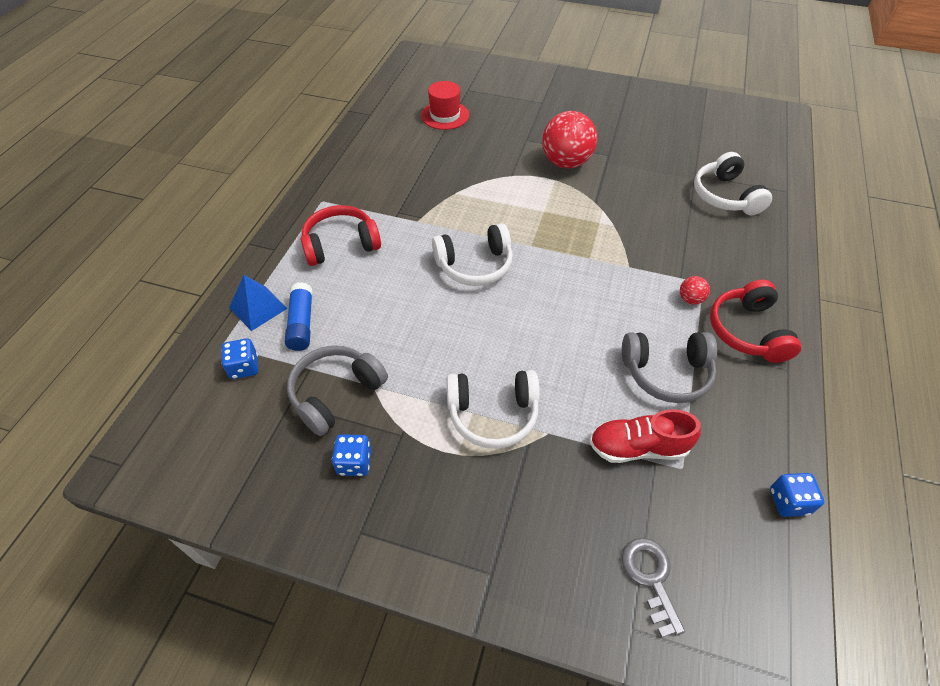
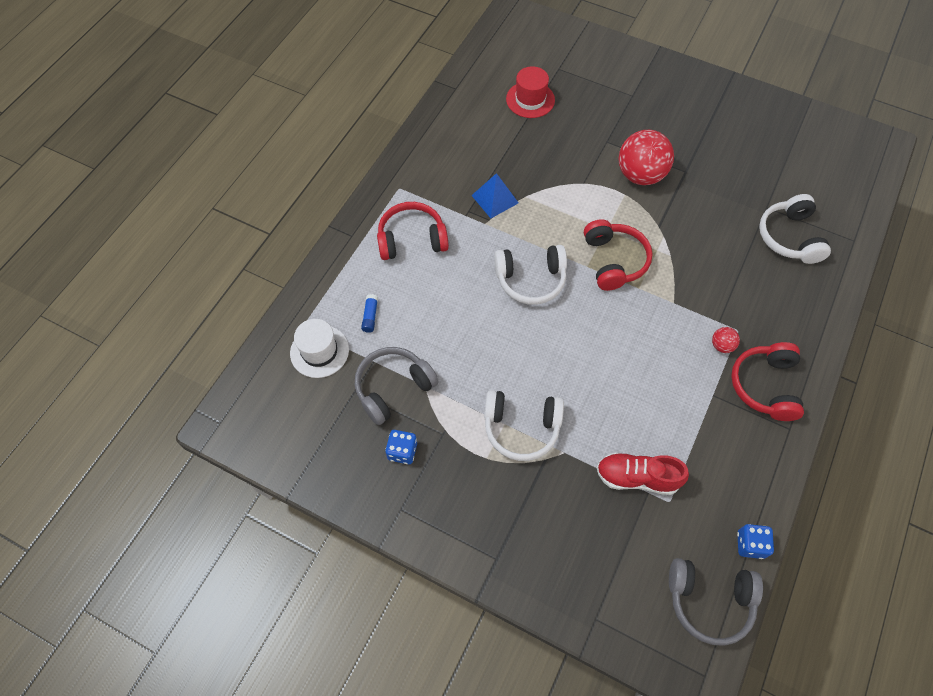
camera: 10 degrees right, 10 degrees up
(244, 367) = (319, 351): blue dice -> white hat
(258, 308) = (334, 295): blue pyramid -> blue pyramid (495, 199)
(301, 323) = (370, 316): blue glue stick -> blue glue stick, size x0.61
(558, 237) = (614, 261): none -> red headphones
(650, 578) = (620, 584): grey key -> none
(666, 373) = (679, 414): grey headphones -> grey headphones (709, 601)

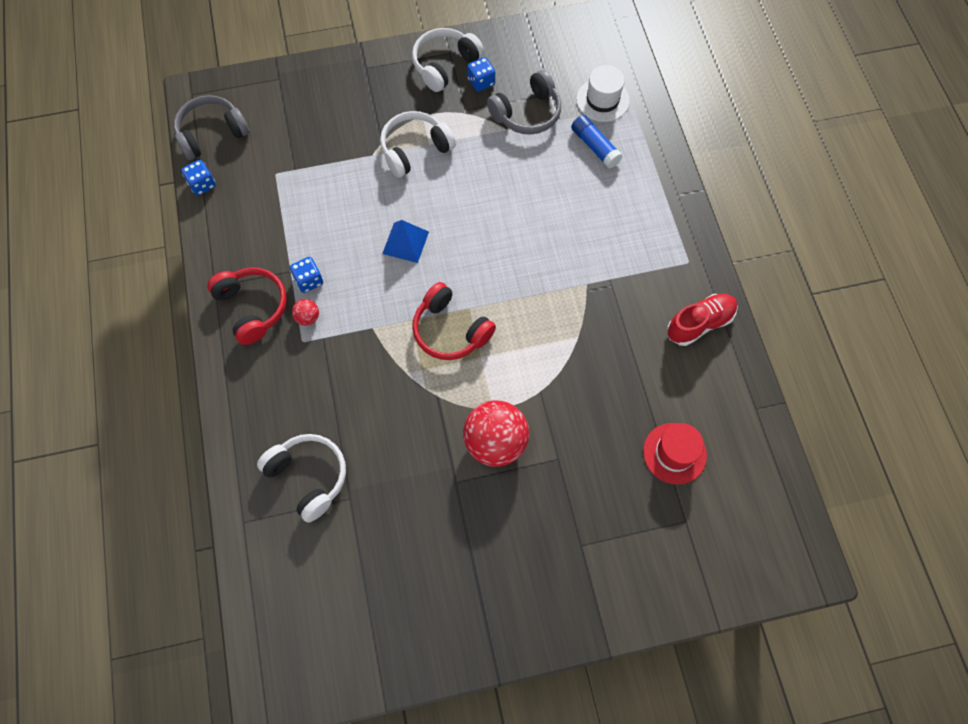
camera: 140 degrees right, 5 degrees up
(370, 316) = (595, 147): blue glue stick -> blue glue stick, size x1.64
(393, 388) = (527, 113): grey headphones -> grey headphones turned 45 degrees clockwise
(412, 239) = (629, 226): red headphones -> none
(495, 199) = (601, 314): blue pyramid -> blue pyramid (405, 242)
(531, 280) = (504, 262): white headphones -> white headphones (445, 65)
(637, 477) = (309, 173): red shoe -> red shoe (699, 324)
(701, 375) = (309, 280): none -> blue dice

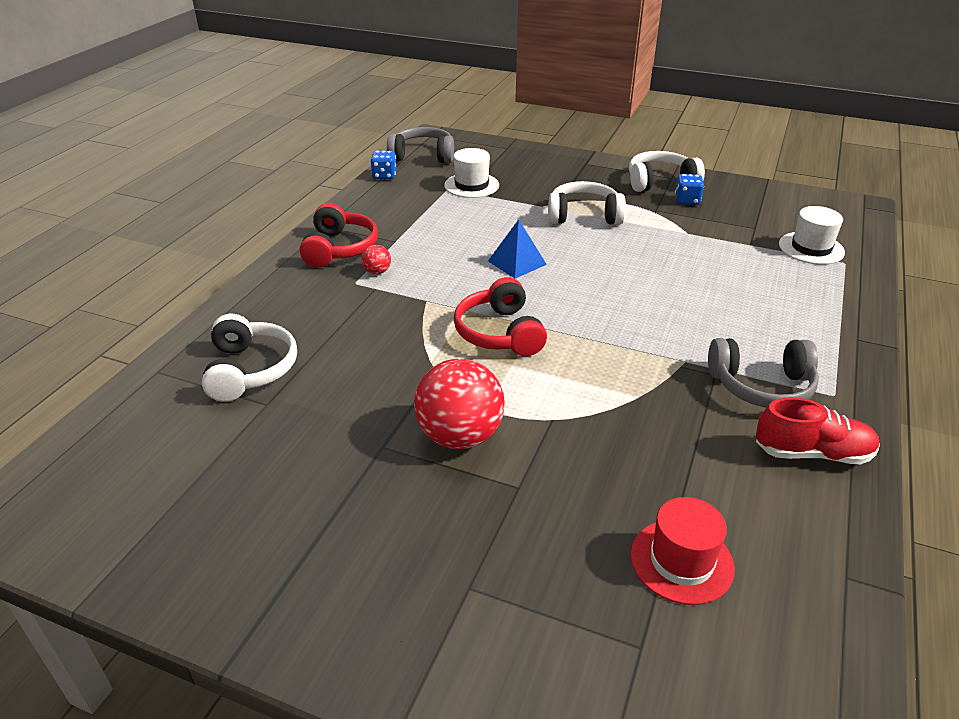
camera: 35 degrees right, 30 degrees down
(292, 156) = (471, 185): none -> white hat
(309, 280) = (404, 252): blue dice -> none
(527, 113) = (718, 231): grey headphones -> grey headphones (761, 386)
(595, 147) = (777, 273): blue glue stick -> none

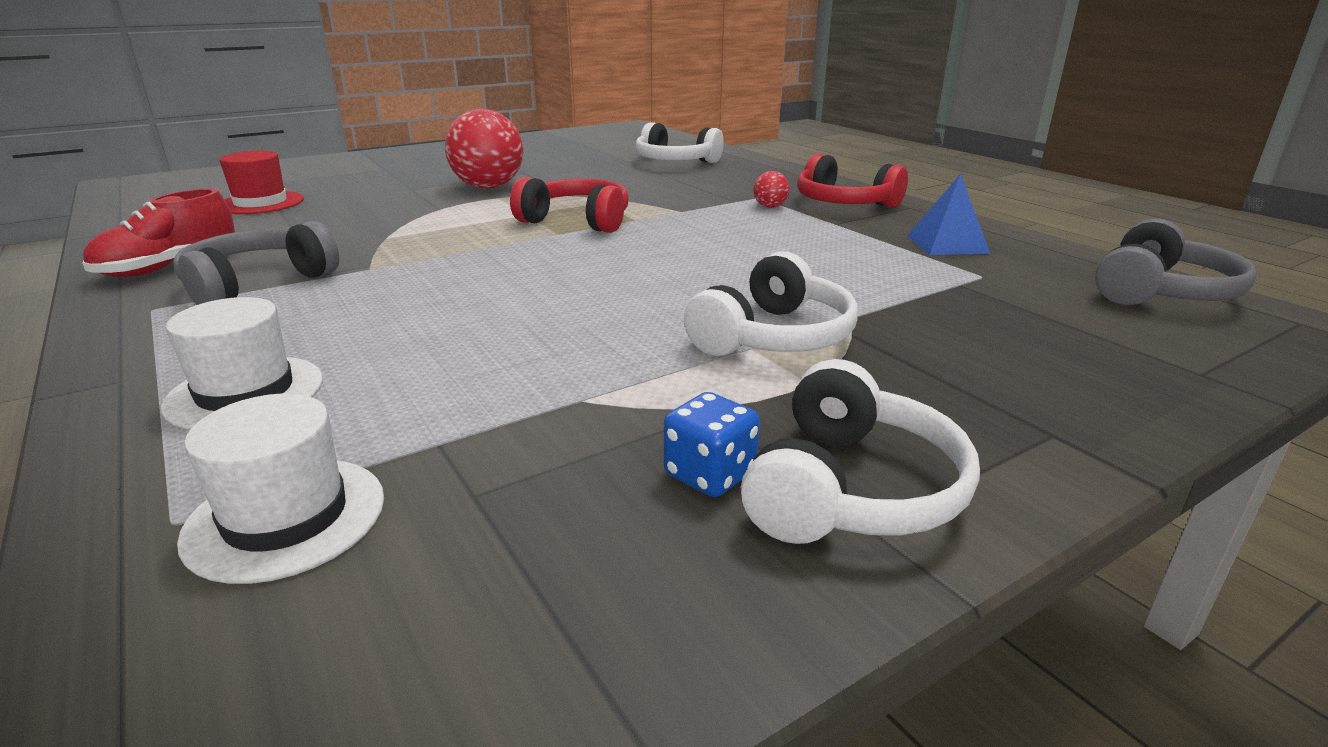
camera: 125 degrees right, 10 degrees down
(384, 176) = (1068, 253): blue dice -> none
(471, 185) = (987, 294): white hat -> white hat (245, 392)
(517, 262) = (695, 258): blue pyramid -> blue pyramid (947, 244)

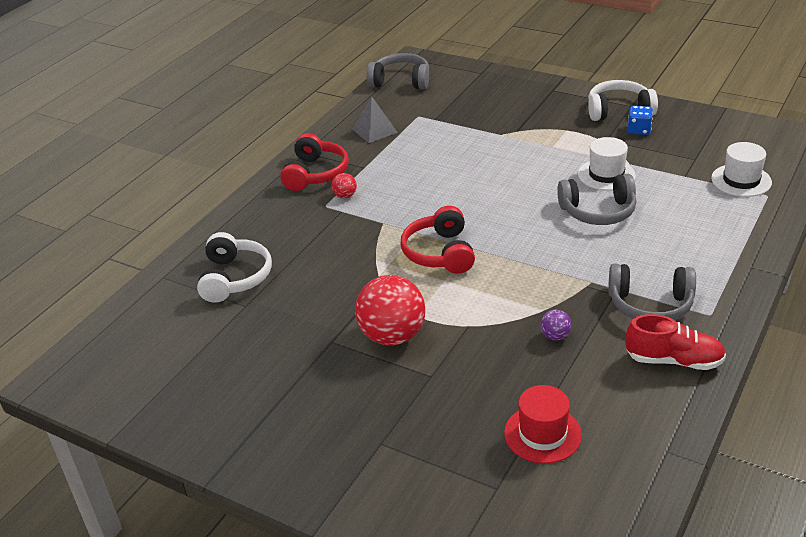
camera: 115 degrees left, 10 degrees up
(245, 392) = (715, 231): white hat -> white hat (606, 175)
(340, 232) = (555, 336): none -> purple ball
(491, 319) = (598, 211): none -> grey headphones
(774, 337) = (537, 145): white headphones -> none
(947, 244) = (374, 130): blue pyramid -> grey pyramid

